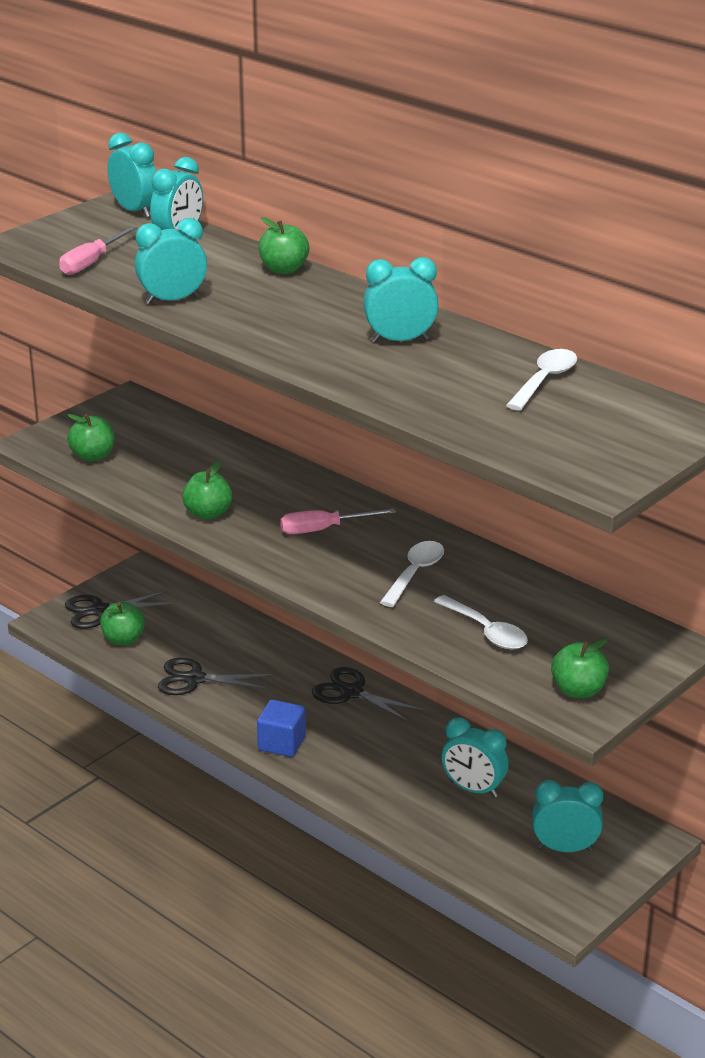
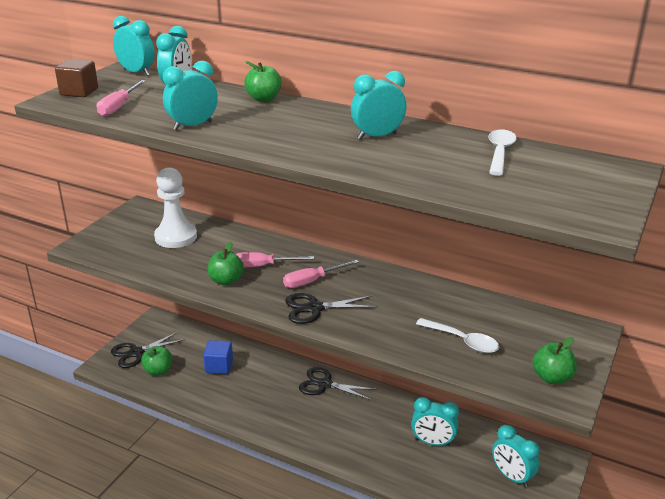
camera: 15 degrees left, 0 degrees up
(49, 234) = (79, 92): none -> brown cube
(93, 456) = (128, 250): green apple -> none
(163, 446) = (176, 237): none -> white pawn
(194, 679) = (216, 392): black scissors -> black scissors (314, 308)
(266, 501) = (263, 266): none -> pink screwdriver
(281, 743) = (292, 431): blue cube -> blue cube (219, 366)
(415, 573) = (390, 304): white spoon -> none
(565, 848) = (511, 476): turquoise clock -> turquoise clock turned 120 degrees counterclockwise

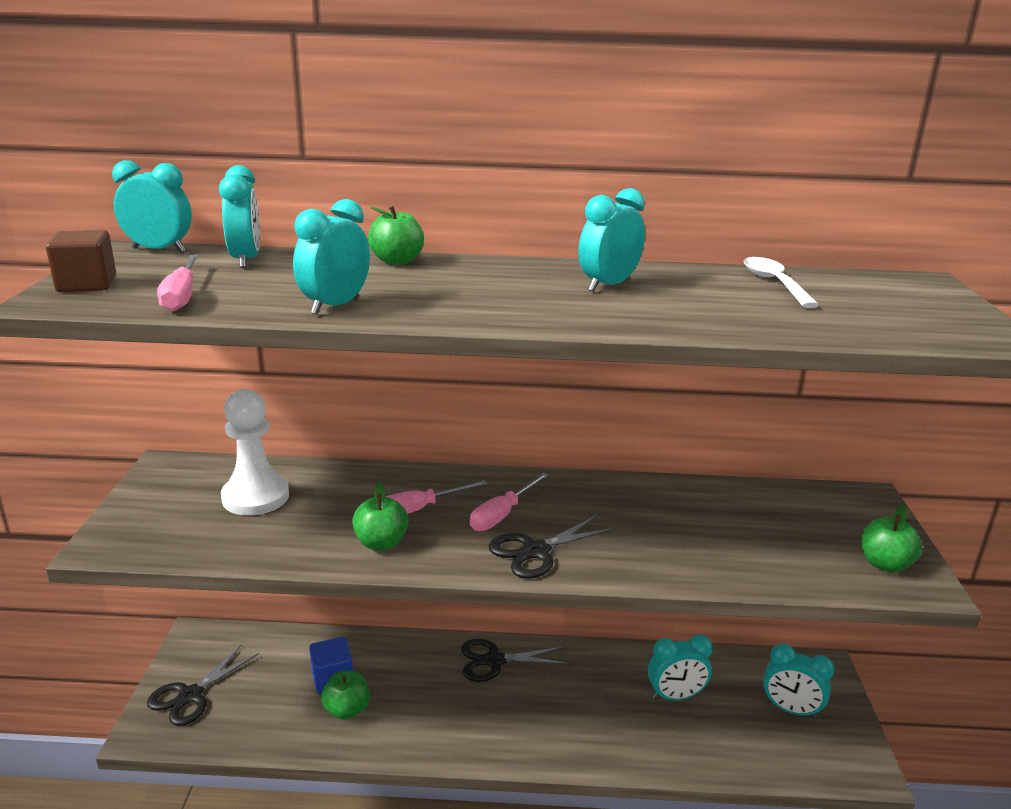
camera: 25 degrees left, 5 degrees down
(158, 371) = (242, 713): green apple -> green apple (347, 710)
(462, 341) = (750, 546): white spoon -> none

